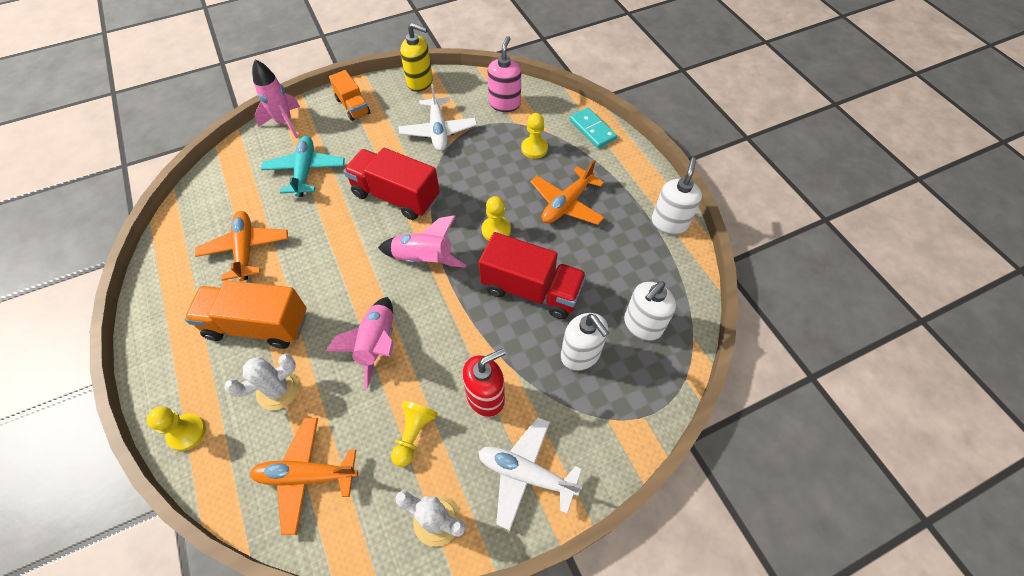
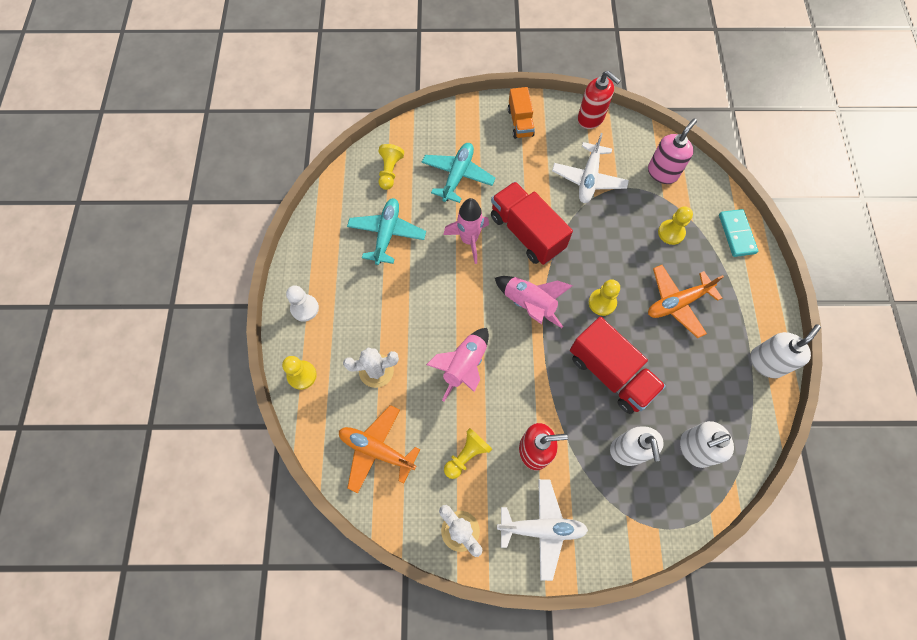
camera: 25 degrees right, 10 degrees up
(170, 359) = (304, 308): none -> white pawn
(230, 191) = (390, 171): none -> yellow pawn
(246, 249) = (387, 234): orange plane -> turquoise plane
(258, 325) = (377, 308): orange truck -> none
(285, 123) = (455, 118): pink rocket -> pink rocket (469, 240)
(420, 82) = (591, 118): yellow soap dispenser -> red soap dispenser
(526, 474) = (542, 528): white plane -> white plane turned 135 degrees clockwise

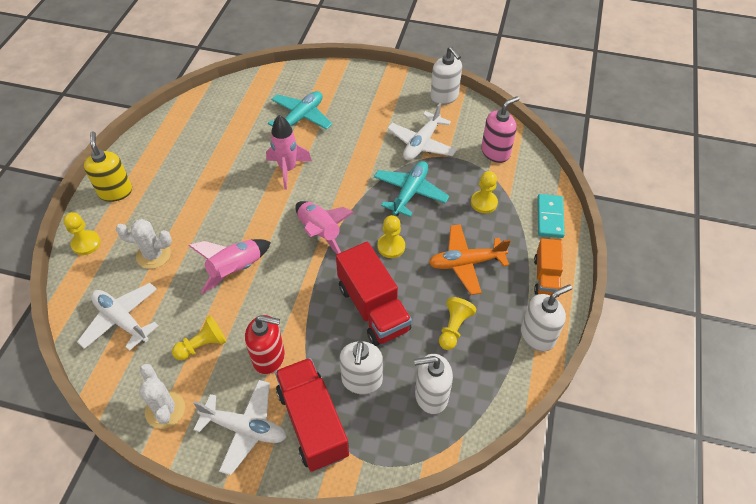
camera: 15 degrees right, 15 degrees down
(304, 308) = (115, 192): white pawn -> yellow soap dispenser
(377, 450) = (122, 320): orange plane -> white plane
(387, 234) = (216, 150): turquoise plane -> turquoise plane (410, 193)
(390, 171) = (242, 103): yellow pawn -> yellow pawn (453, 328)
(520, 122) = (377, 88): orange truck -> orange truck (546, 277)
(526, 233) = (344, 174): red truck -> red truck (313, 422)
(591, 118) = (444, 97): red soap dispenser -> white soap dispenser

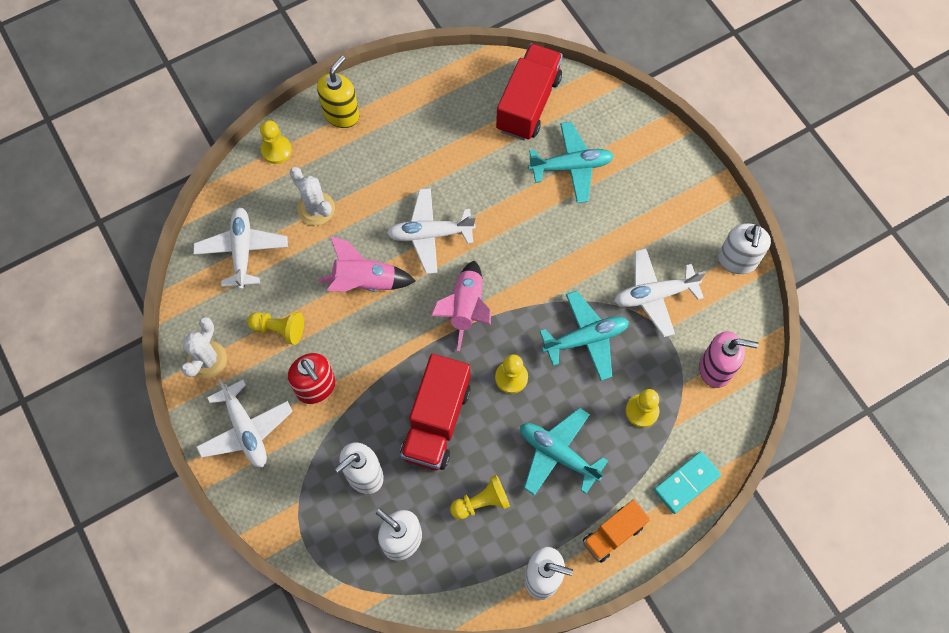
camera: 45 degrees right, 15 degrees up
(251, 211) = (430, 234): none -> white plane
(288, 169) = (503, 216): pink rocket -> none
(313, 422) = (296, 473): red truck -> red truck (528, 104)
(466, 263) = (558, 454): orange plane -> turquoise plane

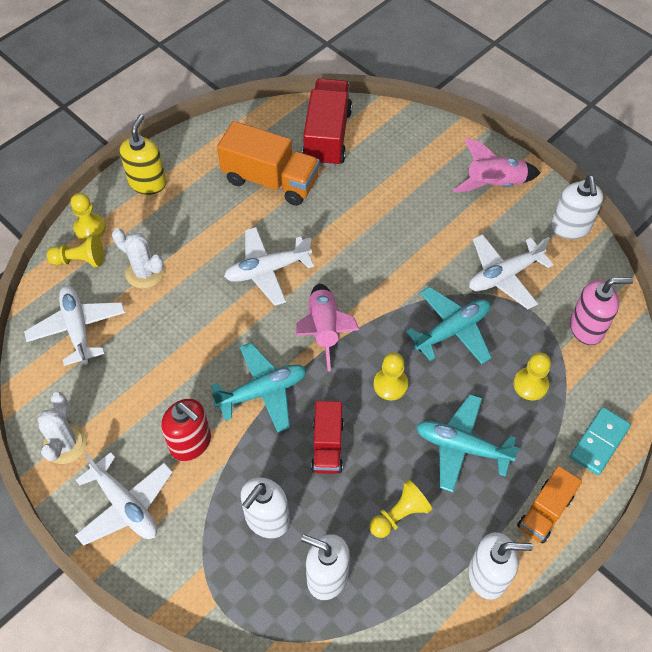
camera: 15 degrees left, 10 degrees down
(279, 329) = (136, 395): yellow pawn -> yellow pawn (80, 260)
(365, 282) = (214, 329): pink rocket -> pink rocket (494, 184)
(436, 421) = (327, 446): red truck -> red truck, size x0.60
(459, 139) = (270, 180): none -> orange truck
(571, 166) = (385, 181): turquoise plane -> turquoise plane (262, 392)

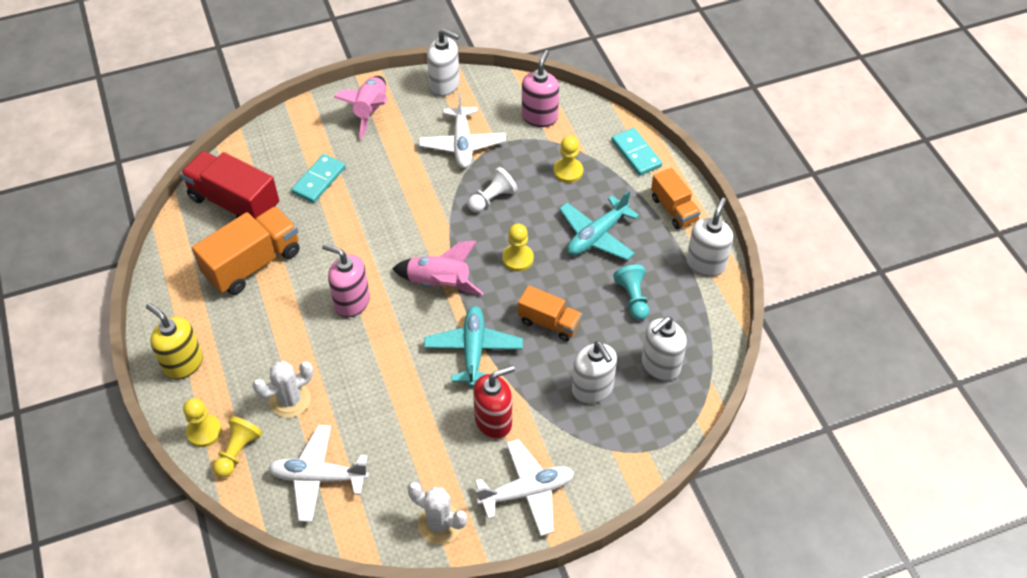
camera: 65 degrees left, 5 degrees down
(267, 270) = (352, 302): white plane -> pink soap dispenser
(327, 446) = (549, 323): red truck -> orange truck
(388, 183) = (319, 180): none -> turquoise domino
(399, 515) = (633, 298): yellow pawn -> turquoise pawn
(452, 330) = (492, 198): turquoise plane -> white pawn

